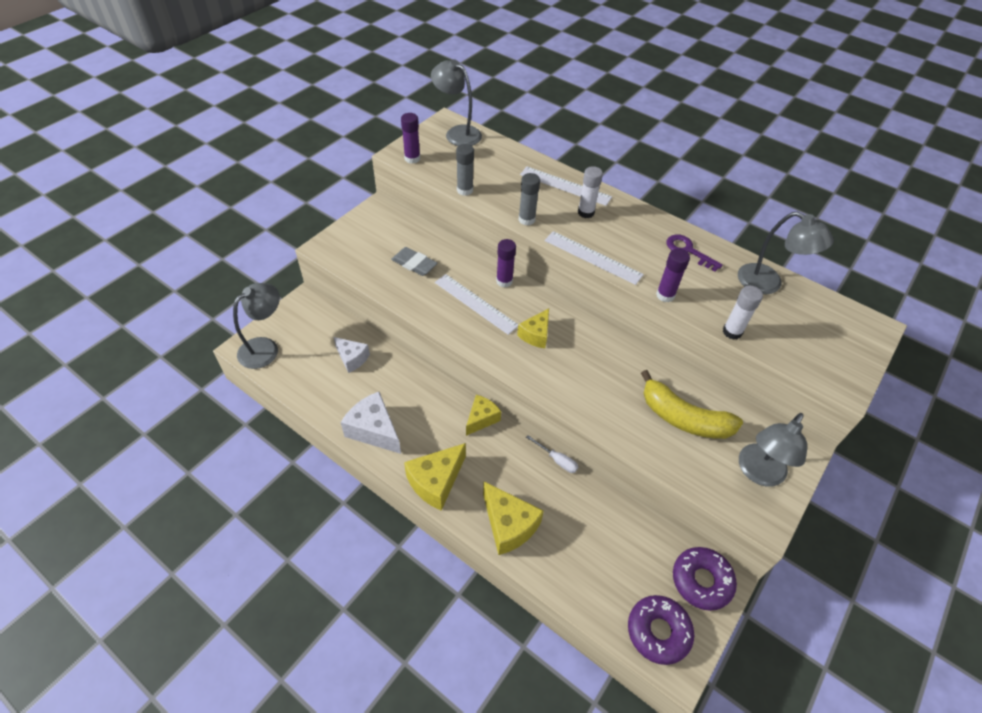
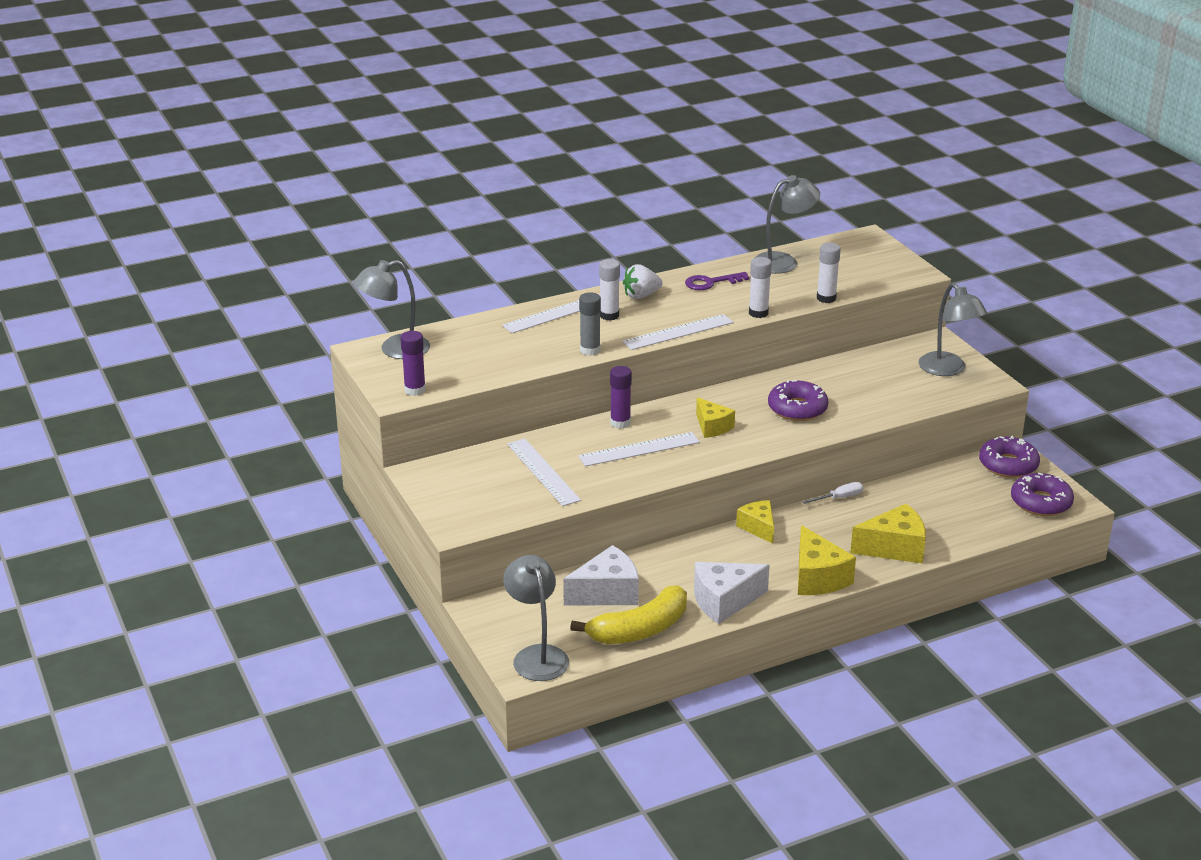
camera: 60 degrees left, 20 degrees down
(352, 358) = (607, 593): white cheese -> white cheese, size x1.54
(414, 264) = (543, 472): grey eraser -> white ruler
(465, 190) = (507, 372): grey glue stick -> none
(602, 380) = (797, 409): none -> purple donut
(630, 219) = (641, 296): none -> white strawberry
(665, 295) = (758, 313): purple glue stick -> white glue stick
(684, 418) = (870, 383): yellow banana -> yellow banana (640, 629)

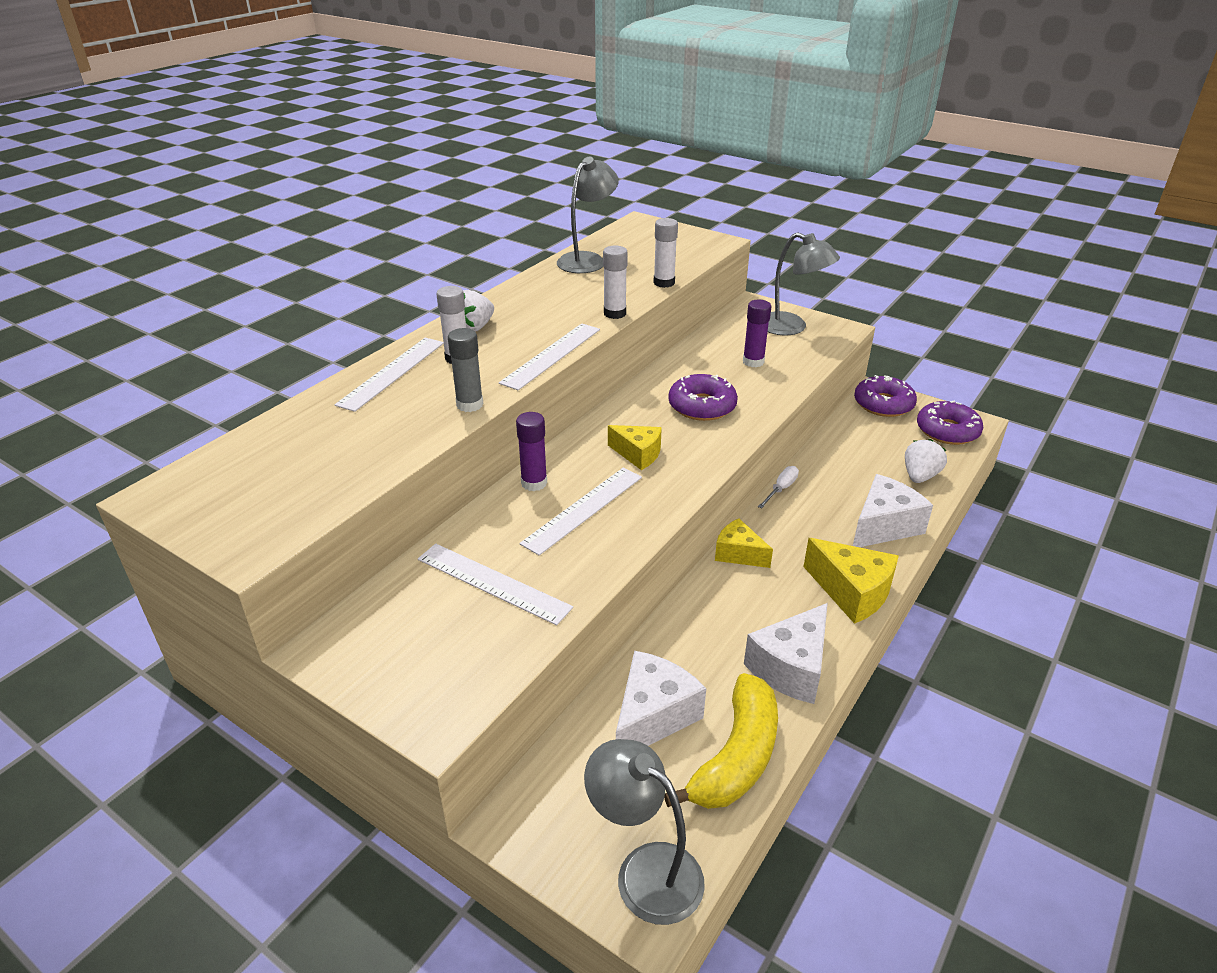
camera: 30 degrees left, 5 degrees up
(395, 350) = (203, 481): grey lamp -> none
(415, 390) = (271, 532): purple glue stick -> purple glue stick (753, 362)
(711, 283) = (536, 296): purple key -> none
(894, 548) = (884, 526): yellow cheese -> white cheese
(969, 526) = (920, 476): none -> white strawberry

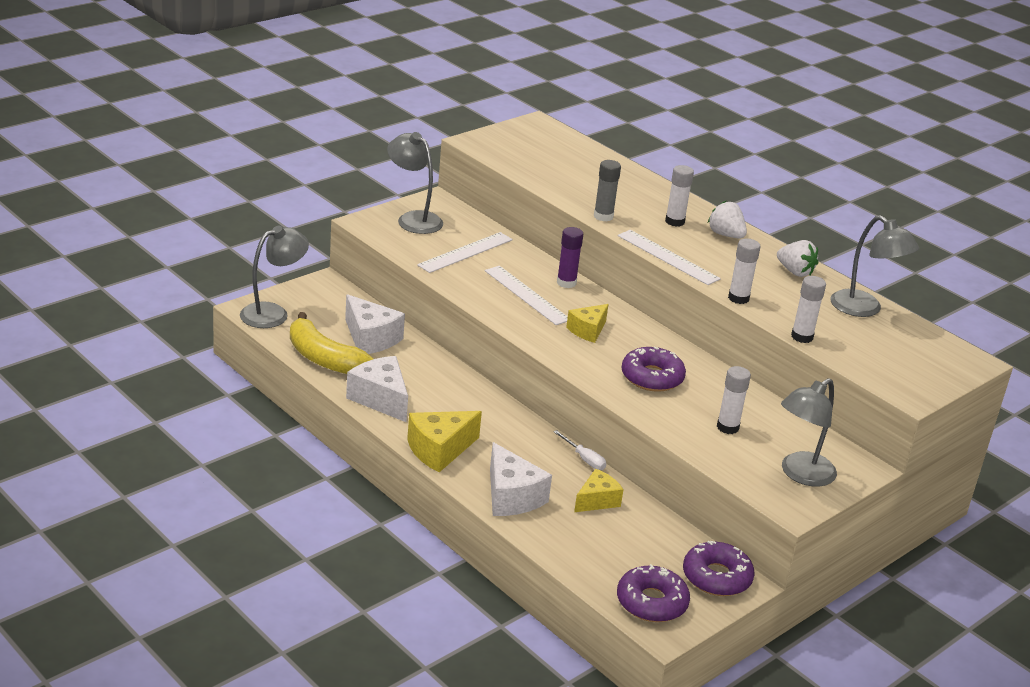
camera: 100 degrees right, 5 degrees down
(392, 373) = (659, 196): white ruler -> none
(403, 662) = (413, 219): none -> grey lamp
(738, 554) = (507, 412): yellow cheese -> yellow cheese (597, 501)
(753, 362) = (727, 427): purple glue stick -> white glue stick
(920, 476) = (576, 548): white strawberry -> white strawberry (795, 272)

